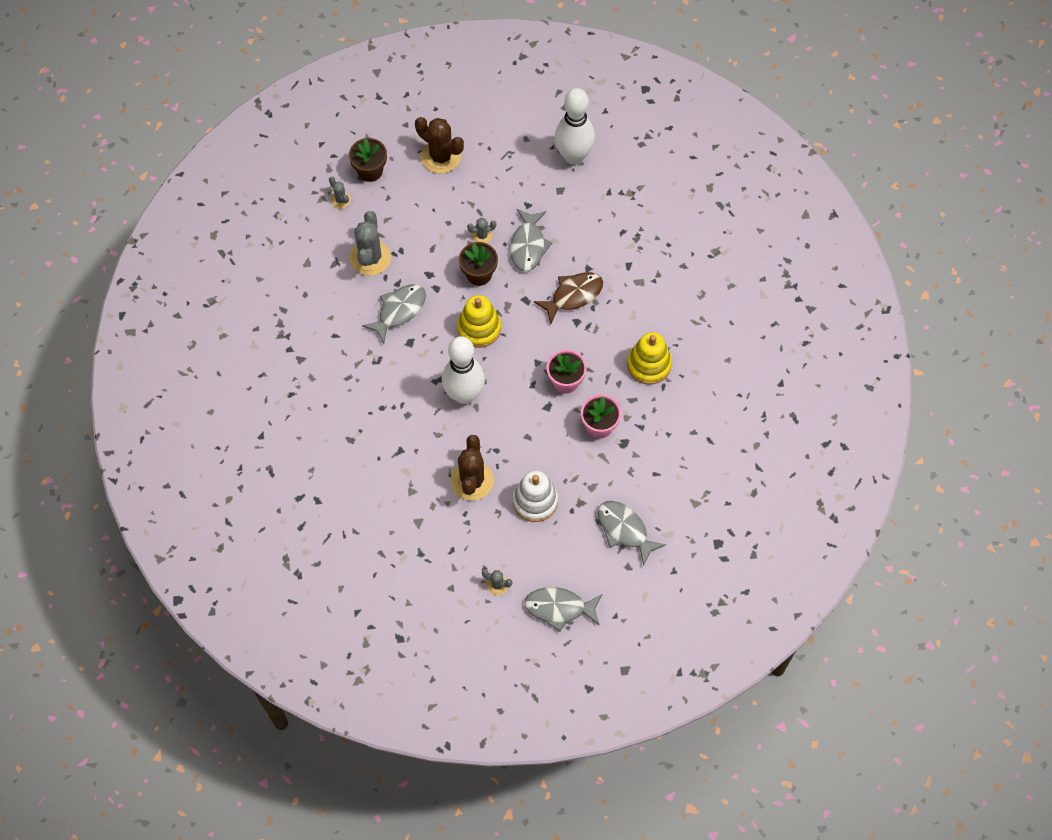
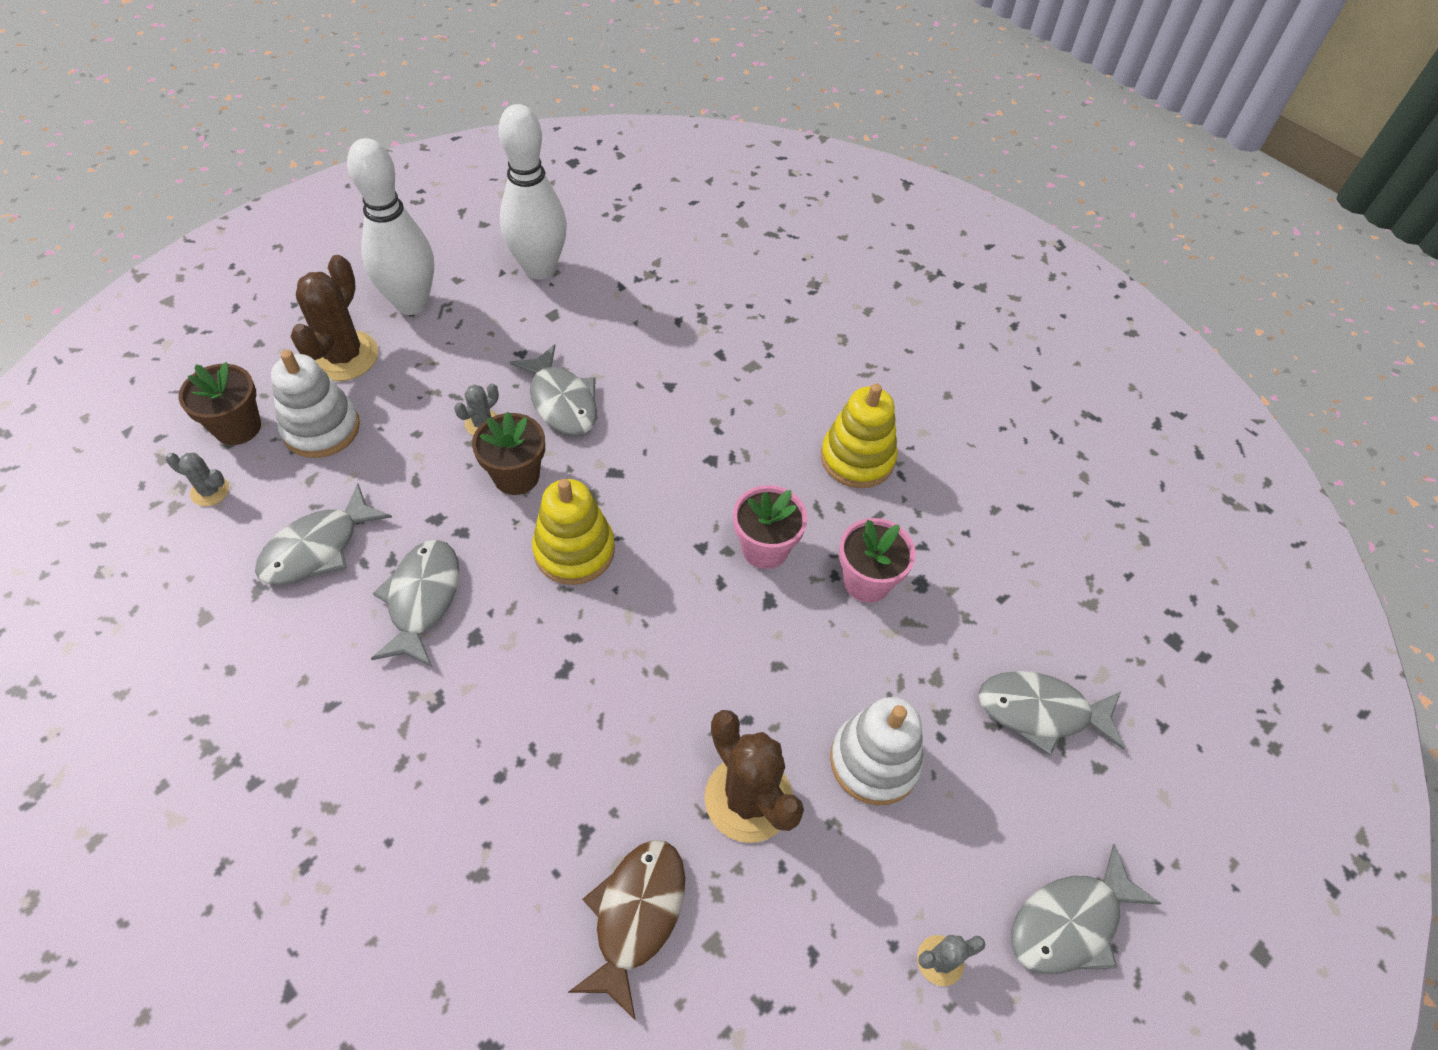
camera: 40 degrees left, 10 degrees down
(370, 258) = (318, 548): grey cactus -> grey fish
(407, 194) = (321, 428): none -> white stacking toy
(441, 156) = (343, 356): brown cactus -> brown cactus turned 75 degrees counterclockwise
(464, 394) = (626, 664): white bowling pin -> white bowling pin (411, 303)
(573, 295) = (678, 429): brown fish -> brown fish (636, 916)

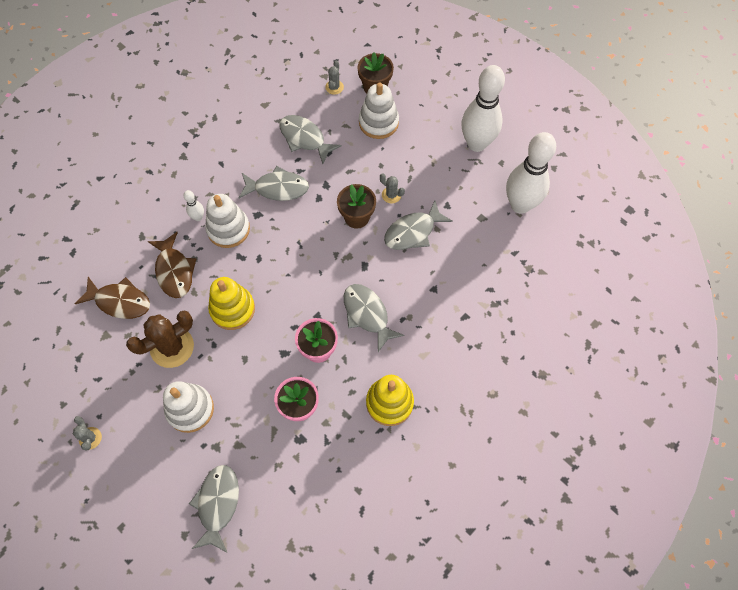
camera: 90 degrees right, 10 degrees up
(343, 356) = (430, 120): brown cactus -> none
(456, 751) = (198, 217): none -> white bowling pin
(497, 691) = (228, 229): none -> white stacking toy
(574, 550) = (310, 252): yellow stacking toy -> yellow stacking toy (232, 309)
(577, 798) = (174, 271): none -> brown fish
(1070, 922) = (103, 506): grey fish -> grey fish (367, 314)

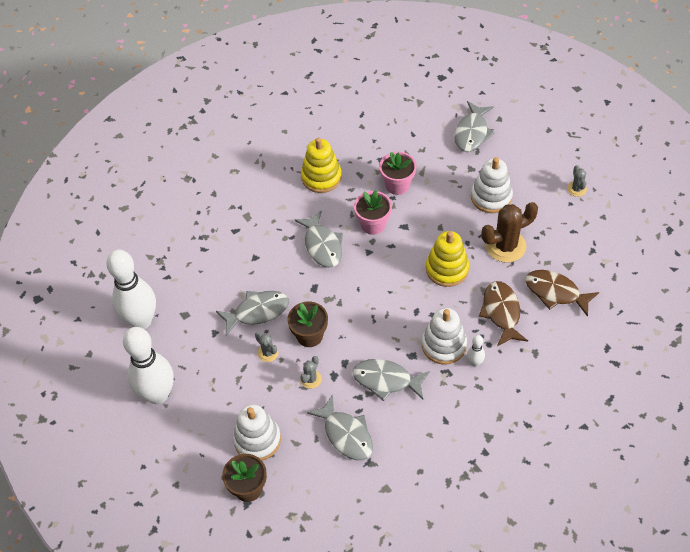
camera: 165 degrees left, 10 degrees down
(334, 87) = (297, 497): grey cactus -> grey cactus (311, 379)

